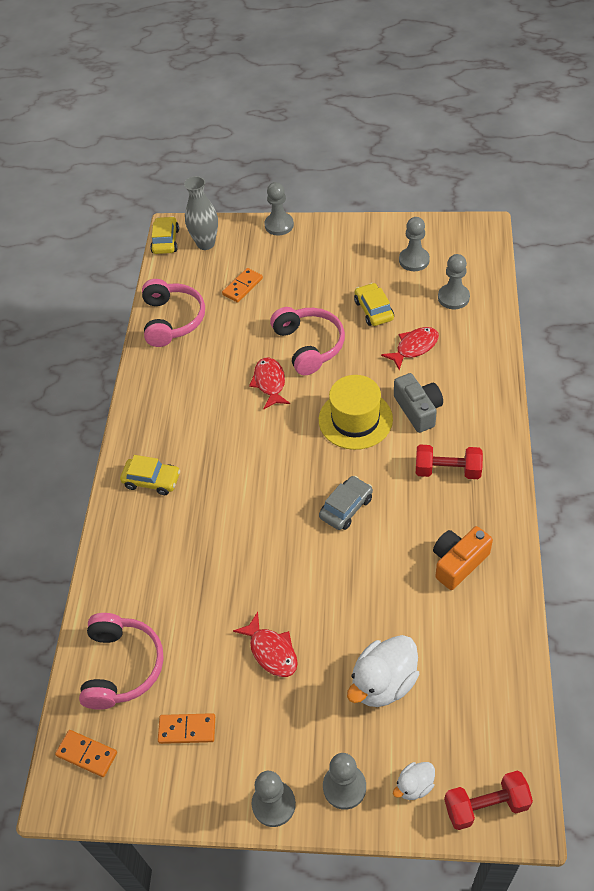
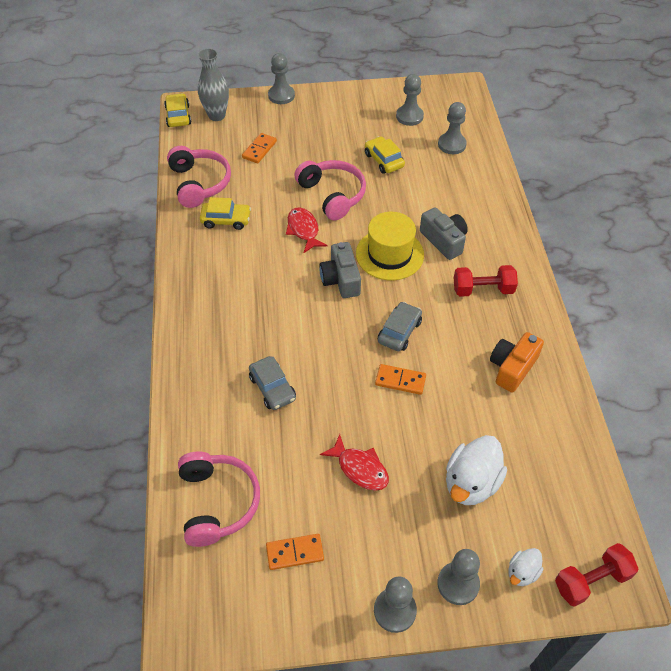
camera: 15 degrees left, 0 degrees up
(87, 754) = (199, 591): orange domino -> orange domino (400, 380)
(152, 480) = (210, 327): yellow car -> yellow car (226, 220)
(201, 554) = (272, 388): none -> grey car
(297, 443) = (341, 279): none -> grey camera
(414, 347) = (427, 188): red fish -> none

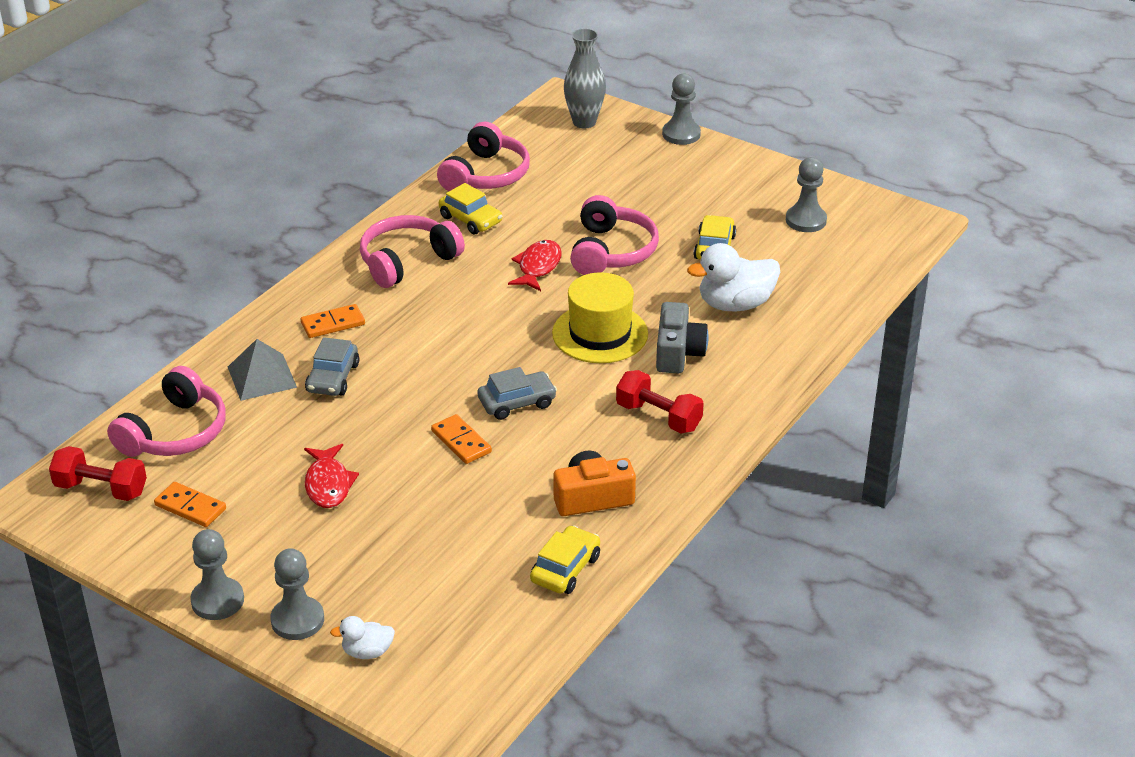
camera: 40 degrees right, 15 degrees down
(178, 116) = (543, 105): yellow car -> yellow car (565, 569)
(221, 273) = (407, 261): none -> pink headphones
(226, 418) = (262, 376): none -> grey pyramid
(259, 150) = (588, 174): orange domino -> orange domino (333, 324)
(341, 279) = (518, 328): grey camera -> none
(451, 144) = (818, 270): grey pawn -> none
(471, 483) = (416, 559): white duck -> white duck (735, 304)
(591, 580) = (424, 701): red dumbbell -> red dumbbell (101, 489)

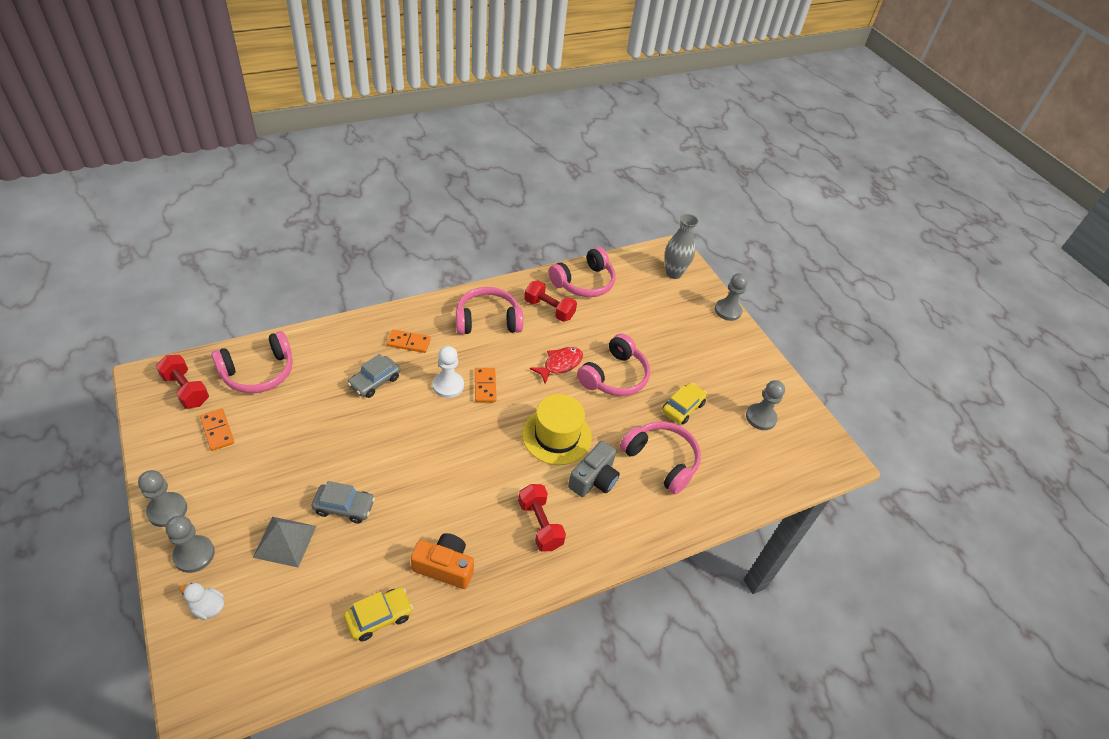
camera: 25 degrees right, 10 degrees up
(262, 376) = (338, 359): grey pyramid -> grey pyramid (285, 541)
(328, 484) = (303, 459): red fish -> none
(426, 343) = (448, 385): none -> white pawn
(461, 441) = (405, 472): orange domino -> orange domino (485, 386)
(470, 219) = (549, 309): yellow car -> red dumbbell
(517, 402) = (462, 461): grey car -> grey car (344, 507)
(735, 304) = (661, 460): white duck -> pink headphones

